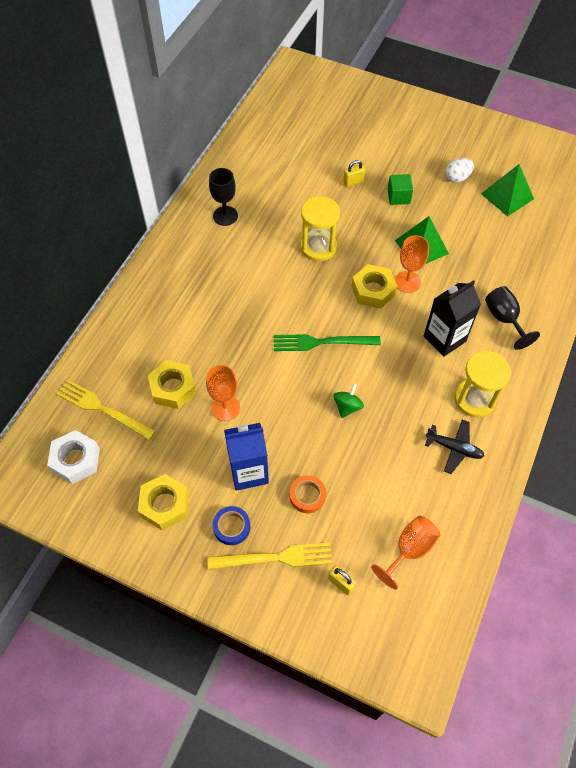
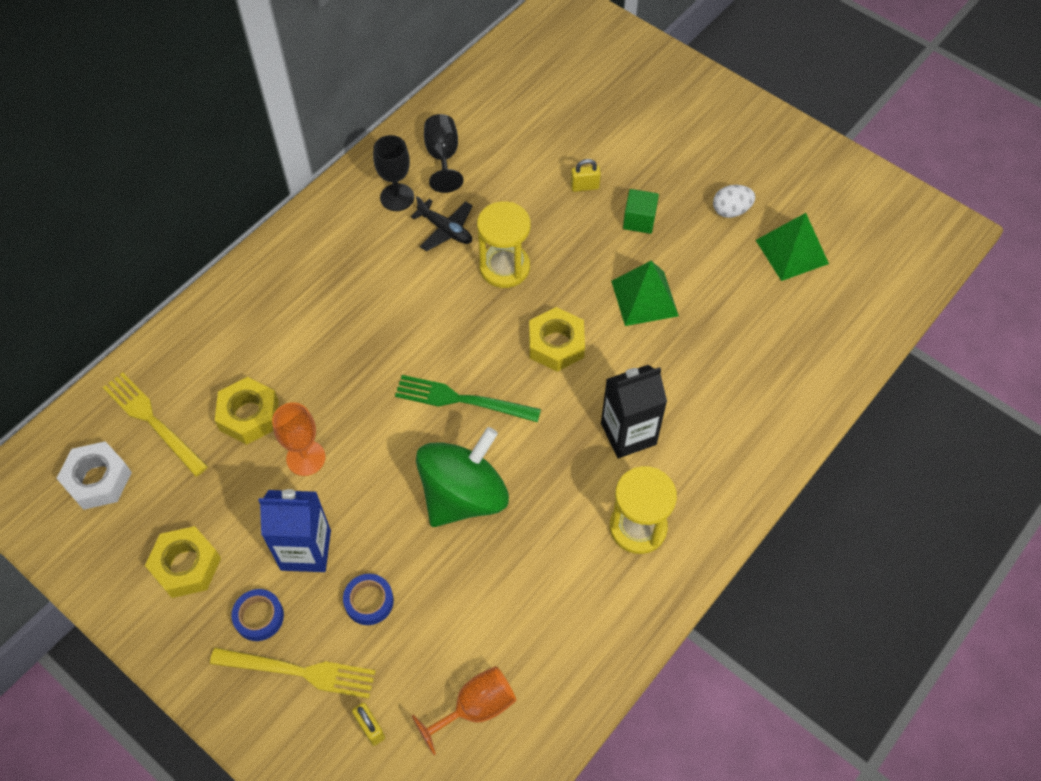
camera: 15 degrees right, 0 degrees up
(307, 496) = (369, 601): orange tape -> blue tape
(347, 407) = (463, 495): green spinning top -> green spinning top, size x2.33
(407, 282) = (607, 343): orange goblet -> none
(454, 448) = (585, 587): black plane -> black plane (445, 230)
(504, 319) = (721, 426): black goblet -> black goblet (443, 157)

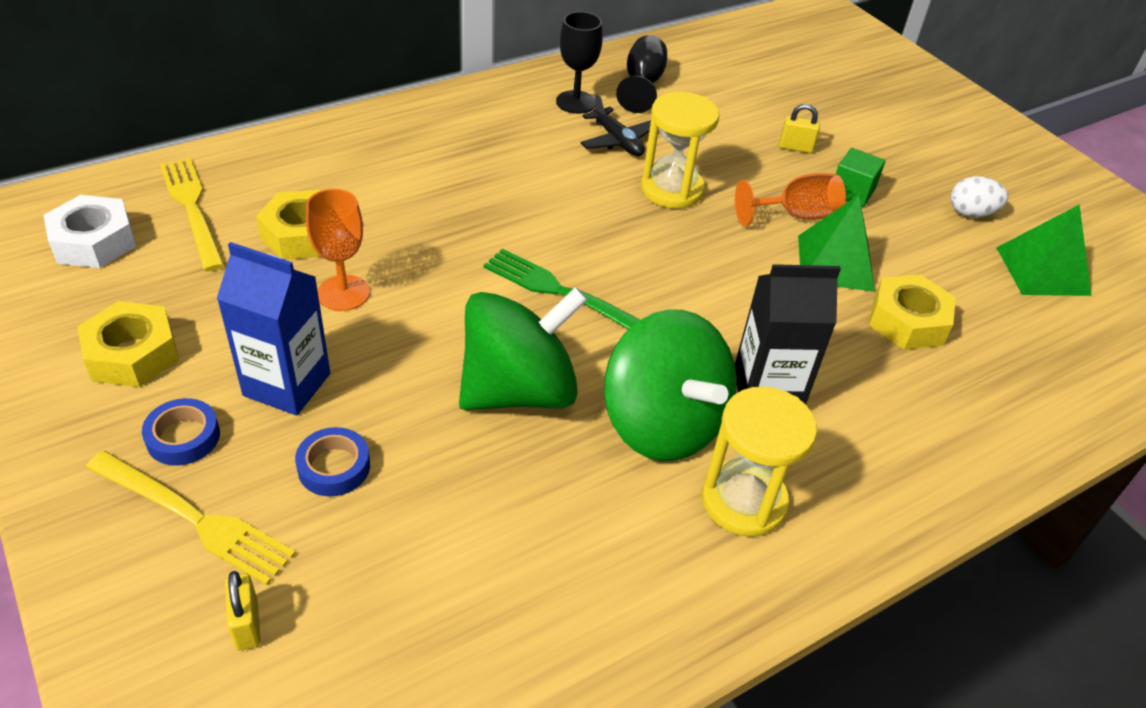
camera: 15 degrees right, 15 degrees down
(475, 708) = (410, 653): orange goblet -> orange goblet (796, 215)
(556, 344) = (705, 275): yellow nut -> yellow nut (907, 321)
(568, 487) = (662, 424): none -> green spinning top

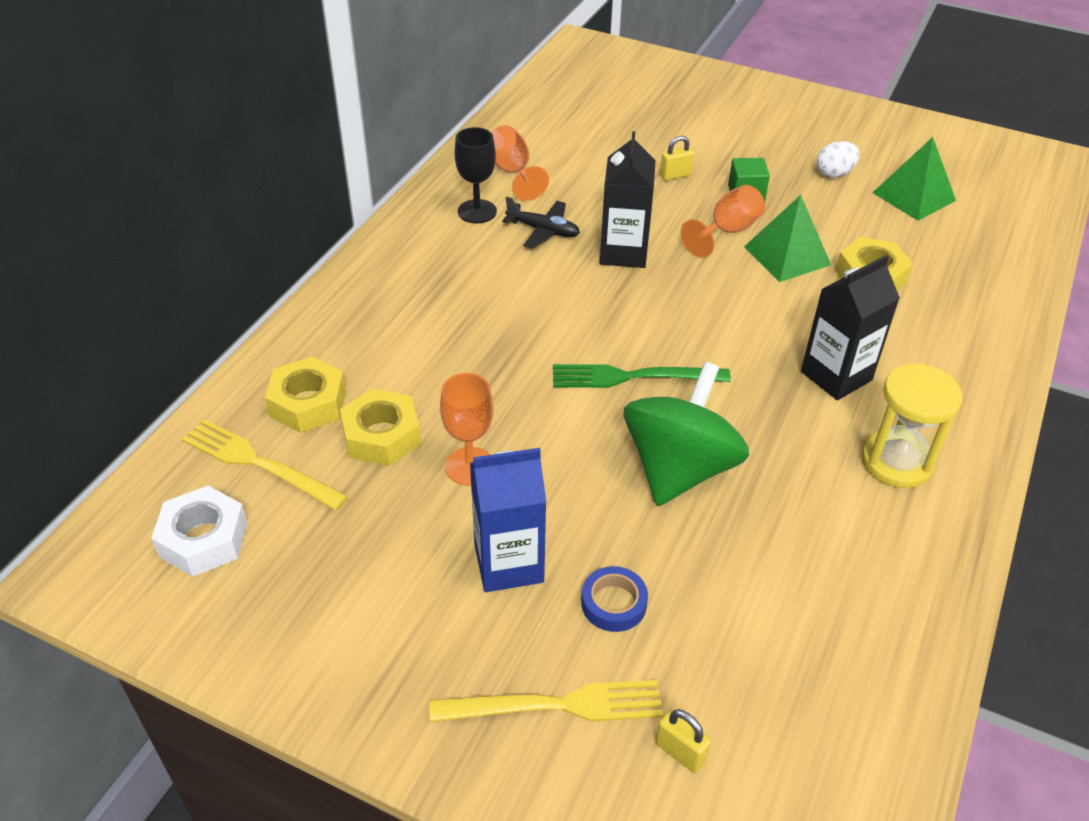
camera: 30 degrees left, 0 degrees up
(132, 354) = (356, 613): yellow nut -> yellow nut (308, 403)
(183, 437) = (476, 652): blue tape -> none
(642, 85) = (512, 172): black goblet -> orange goblet
(662, 424) = (796, 438): green spinning top -> none
(671, 189) = (623, 252): yellow hourglass -> black carton

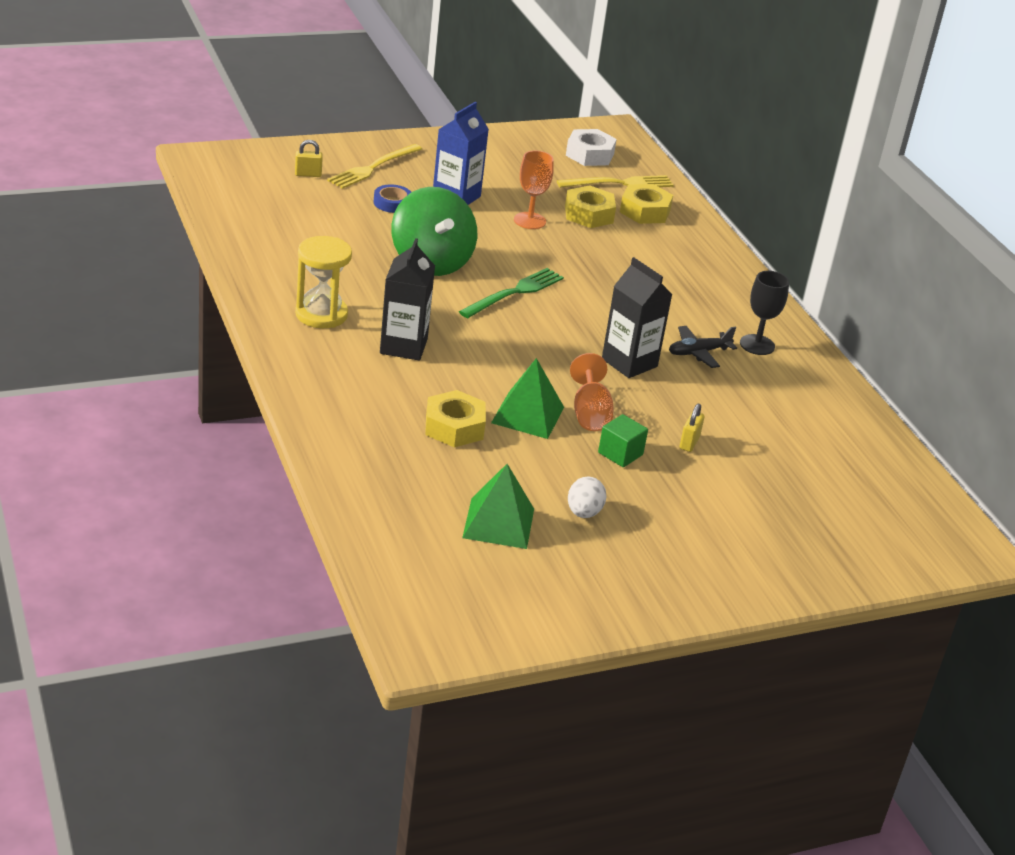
camera: 130 degrees right, 10 degrees down
(512, 172) = (790, 385): orange goblet -> none

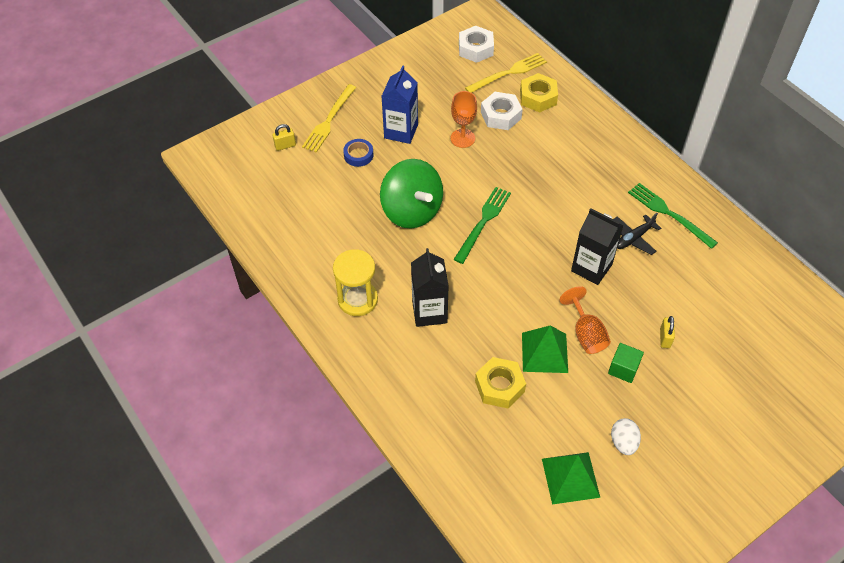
camera: 10 degrees left, 20 degrees up
(589, 214) = (501, 115): yellow nut -> white nut
(757, 345) = (669, 214): black goblet -> green fork

